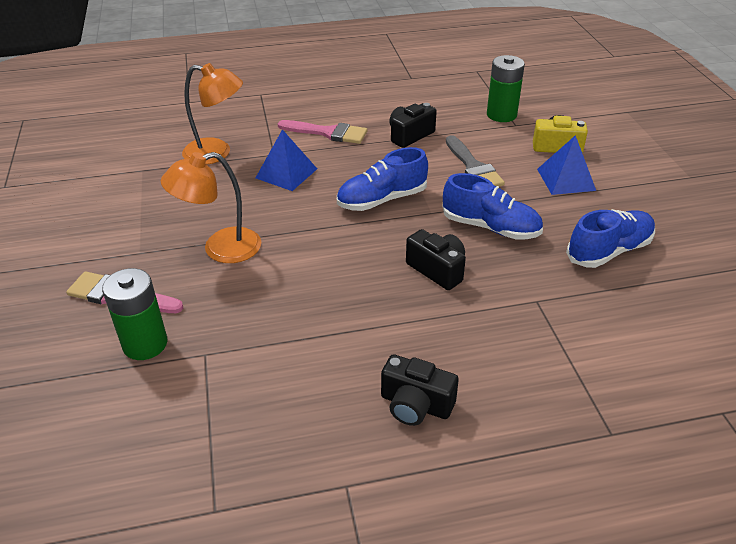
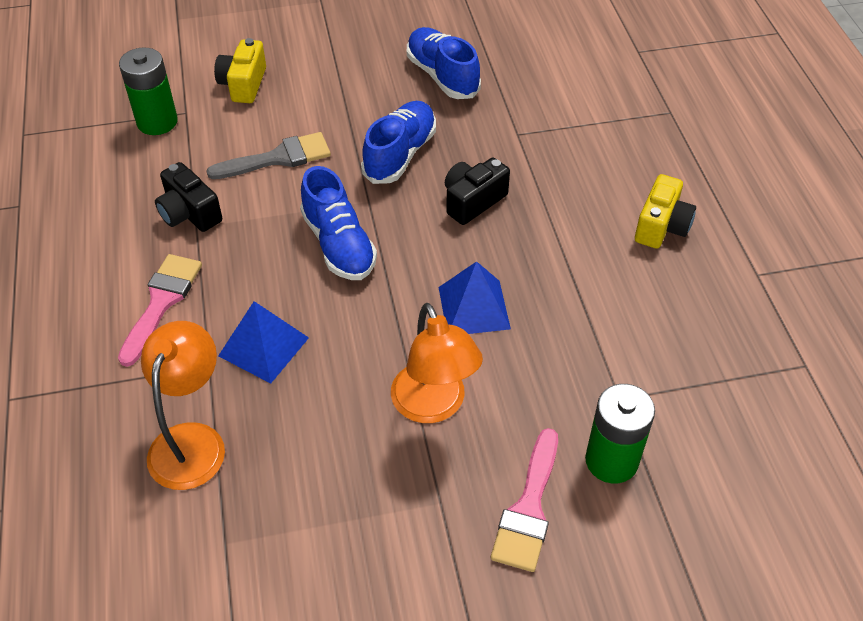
camera: 90 degrees left, 10 degrees up
(415, 405) = (661, 226): black camera -> yellow camera
(566, 179) = (314, 87): blue pyramid -> blue pyramid (474, 308)

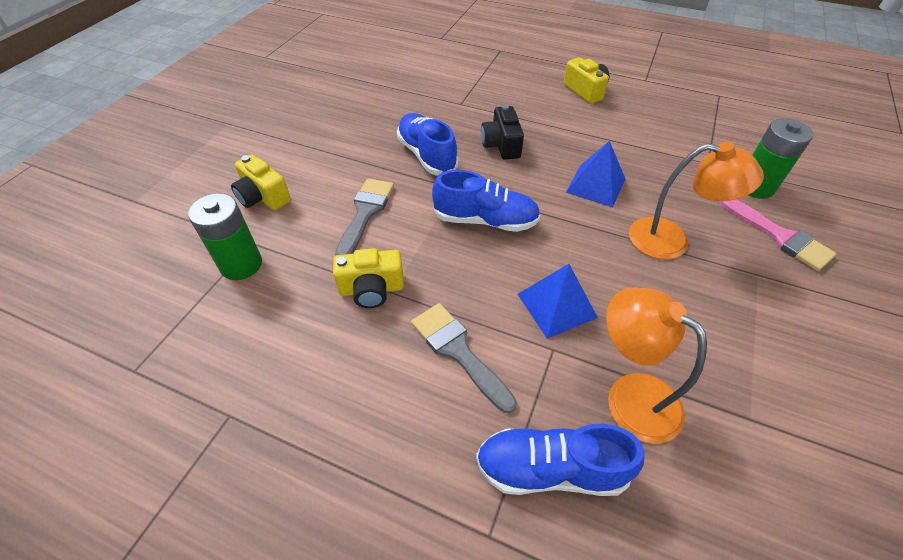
camera: 55 degrees left, 0 degrees up
(162, 302) = (458, 351): pink brush -> grey brush
(189, 213) = (371, 289): black camera -> yellow camera
(442, 76) = (374, 107): blue shoe -> blue shoe (550, 469)

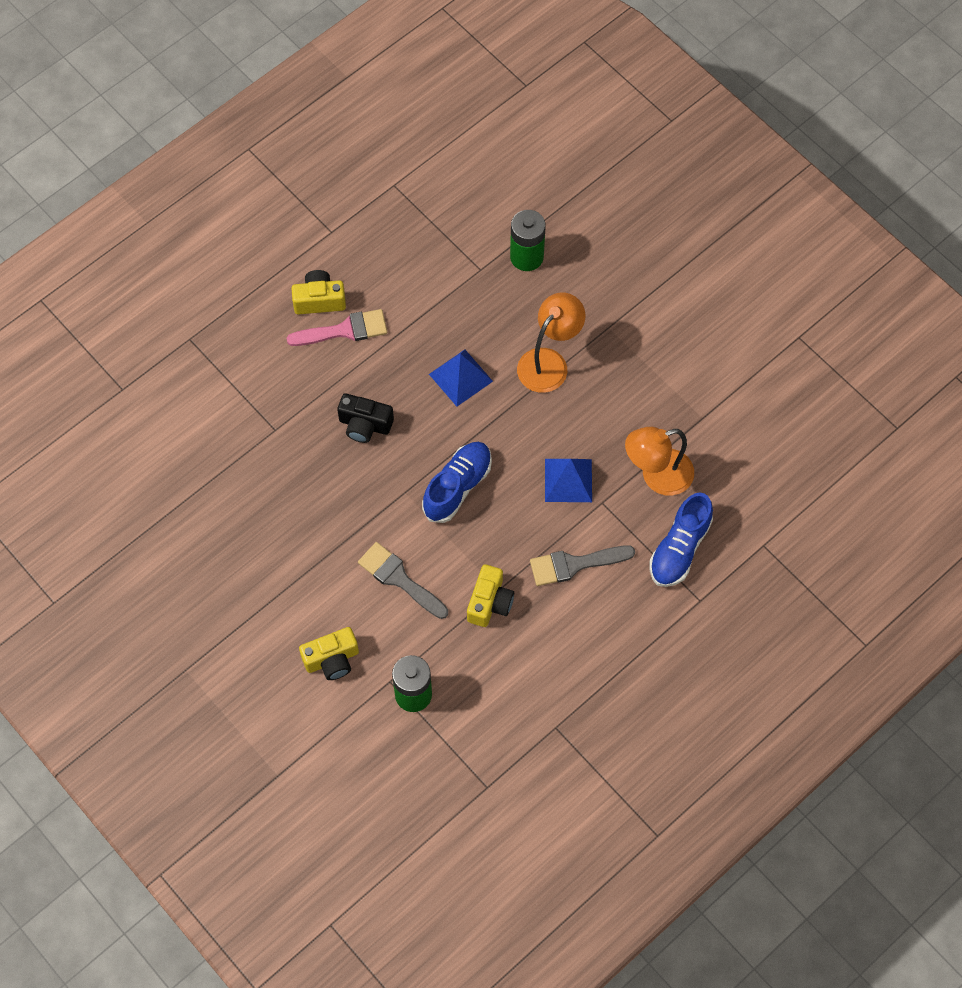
camera: 65 degrees left, 15 degrees up
(427, 155) = (345, 497): blue shoe -> none
(779, 236) = (584, 283): pink brush -> pink brush (345, 330)

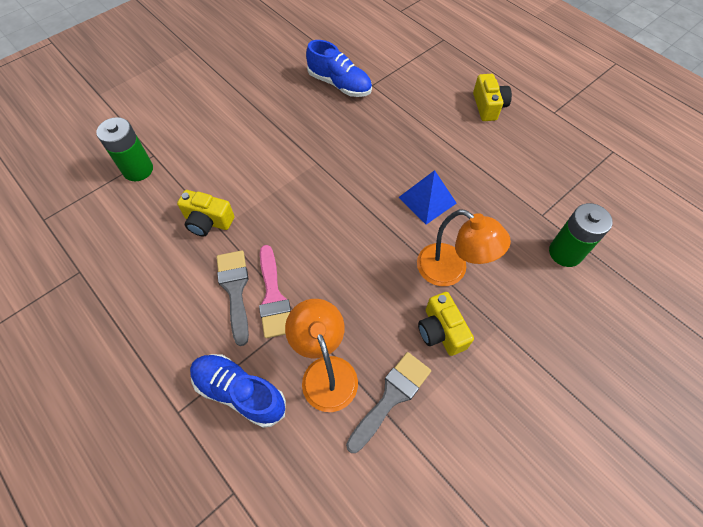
camera: 90 degrees right, 5 degrees down
(332, 659) = (179, 121): yellow camera -> yellow camera (441, 331)
(345, 330) = (463, 122): pink brush -> pink brush (273, 297)
(365, 425) = (378, 136): black camera -> none
(399, 579) = (239, 159): grey brush -> grey brush (391, 396)
(457, 487) = (320, 198): blue shoe -> blue shoe (339, 84)
(568, 480) = (323, 286): blue pyramid -> none

